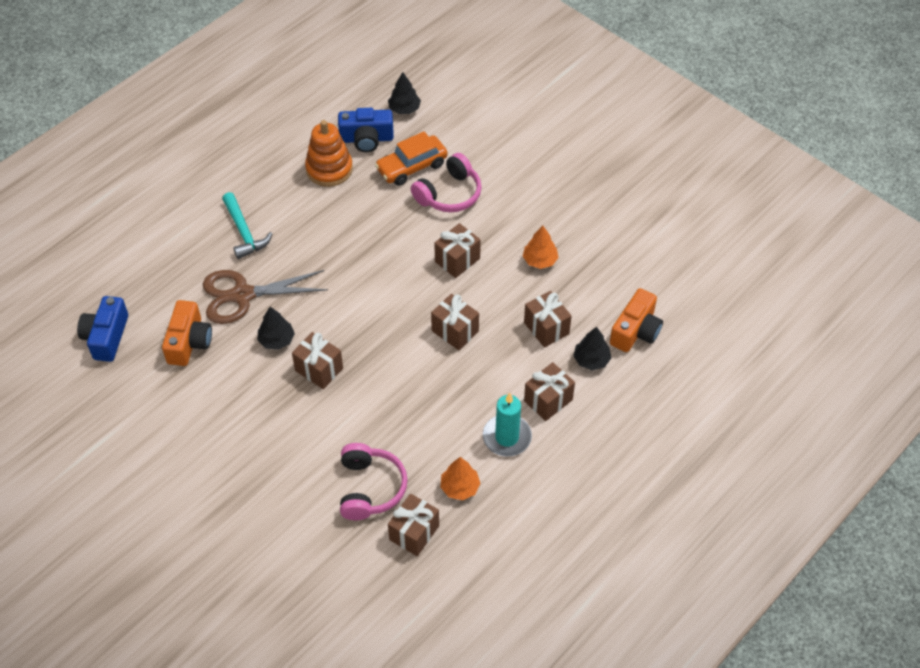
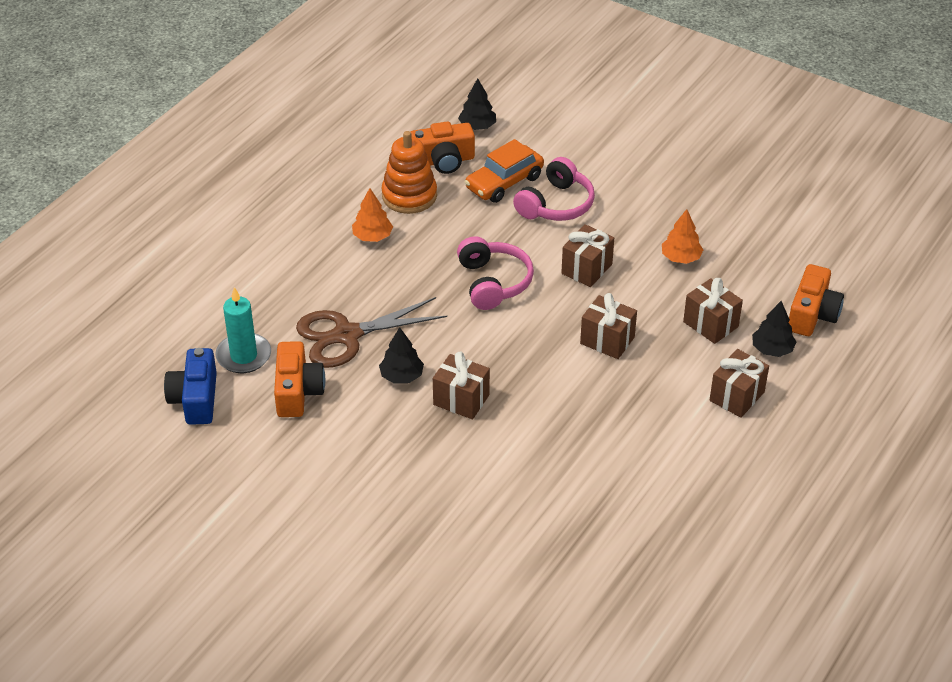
camera: 10 degrees left, 10 degrees down
(244, 232) = (328, 271): turquoise hammer -> none
(366, 139) = (443, 161): blue camera -> orange camera
(370, 488) = (560, 514): pink headphones -> pink headphones (493, 282)
(414, 533) = (627, 553): brown gift -> none
(460, 487) = (665, 498): orange tree -> orange tree (372, 236)
(507, 437) = (702, 440): turquoise candle -> turquoise candle (244, 356)

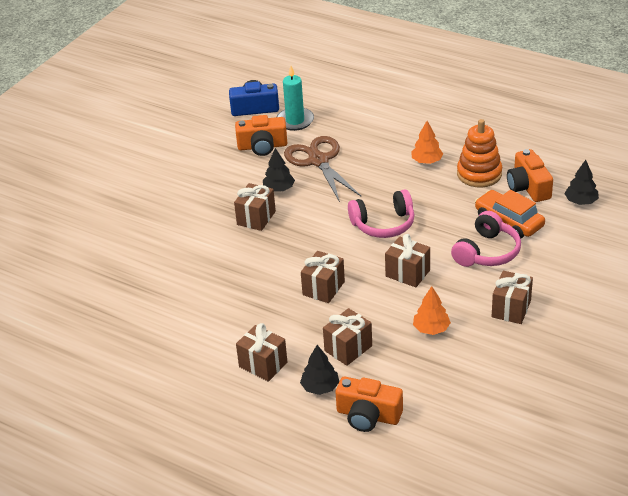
camera: 90 degrees right, 5 degrees down
(556, 204) = (487, 252): pink headphones -> pink headphones turned 90 degrees counterclockwise
(651, 197) = (511, 309): none -> brown gift

